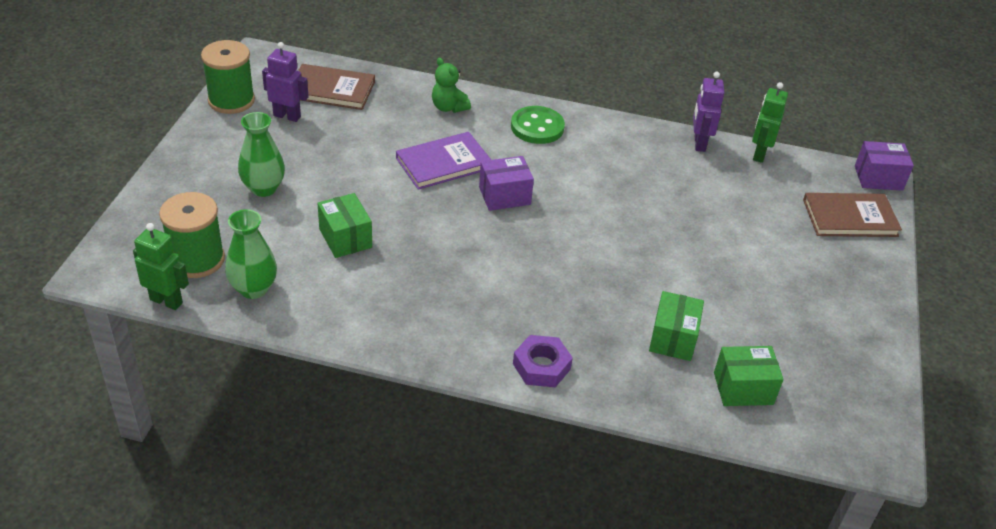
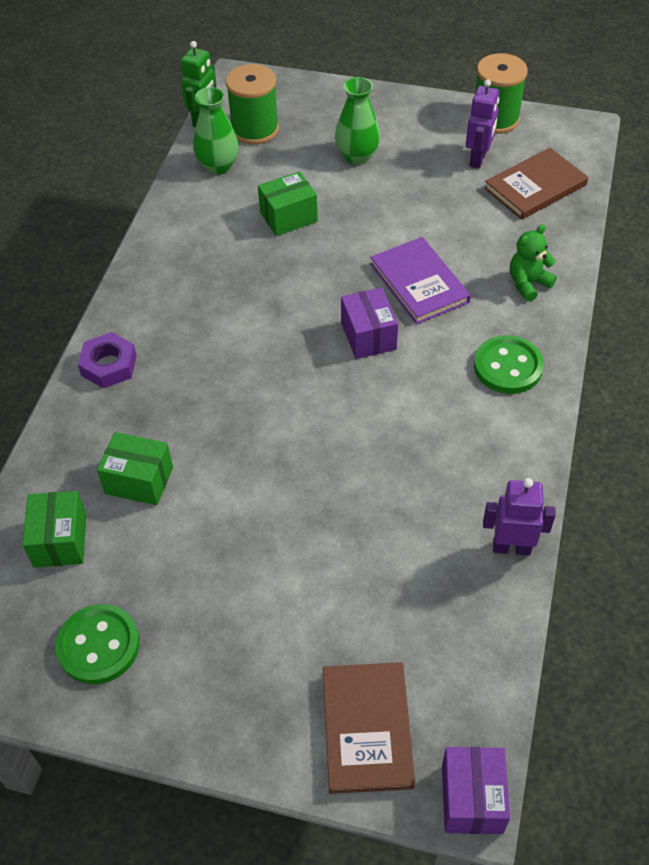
camera: 95 degrees right, 10 degrees up
(331, 90) = (535, 187): brown book -> brown book turned 45 degrees clockwise
(759, 154) = (501, 624): green robot -> none
(832, 357) = (98, 645): none -> green button

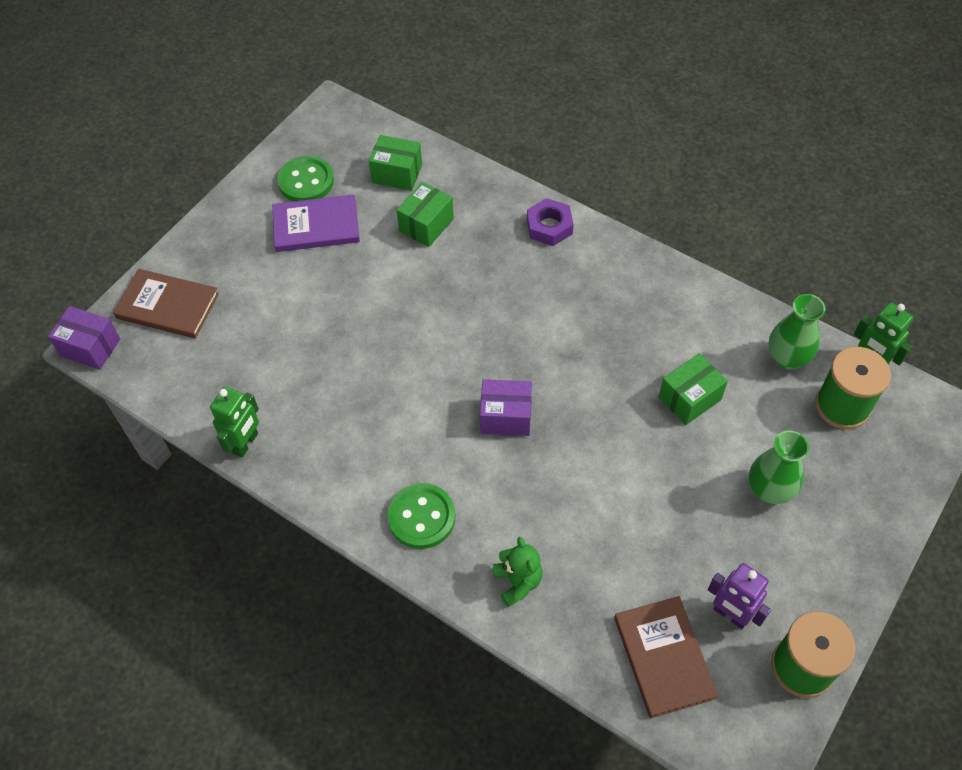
camera: 110 degrees right, 5 degrees up
(288, 217) = (689, 398): green box -> green box turned 60 degrees clockwise
(419, 283) = (556, 482): purple book -> purple book (316, 226)
(511, 547) = (246, 443): purple robot -> green robot

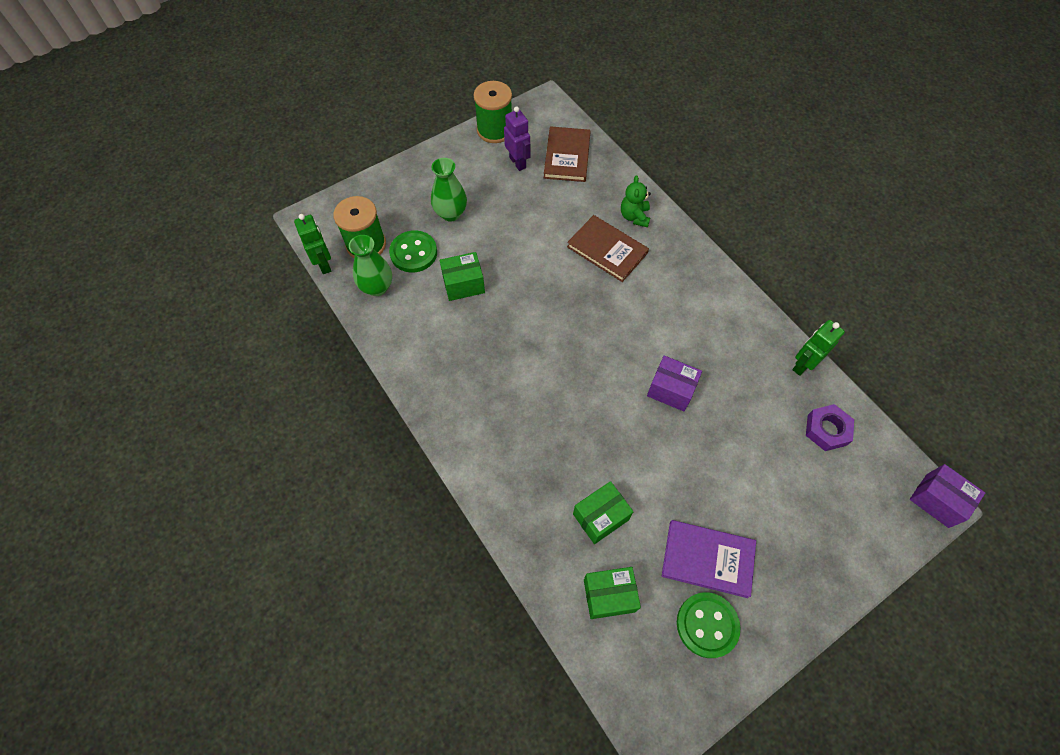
camera: 160 degrees left, 5 degrees up
(167, 306) = (864, 519): brown book -> brown book (607, 250)
(397, 174) = (609, 595): green box -> green box turned 45 degrees counterclockwise
(421, 517) = (683, 272): green button -> green button (413, 253)
(506, 417) = (600, 317): purple box -> purple box (671, 390)
(549, 226) = (489, 470): purple nut -> purple nut (827, 430)

